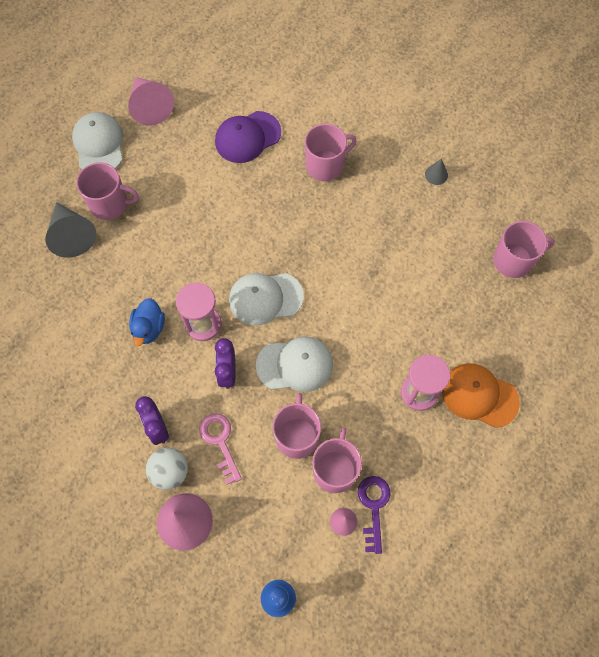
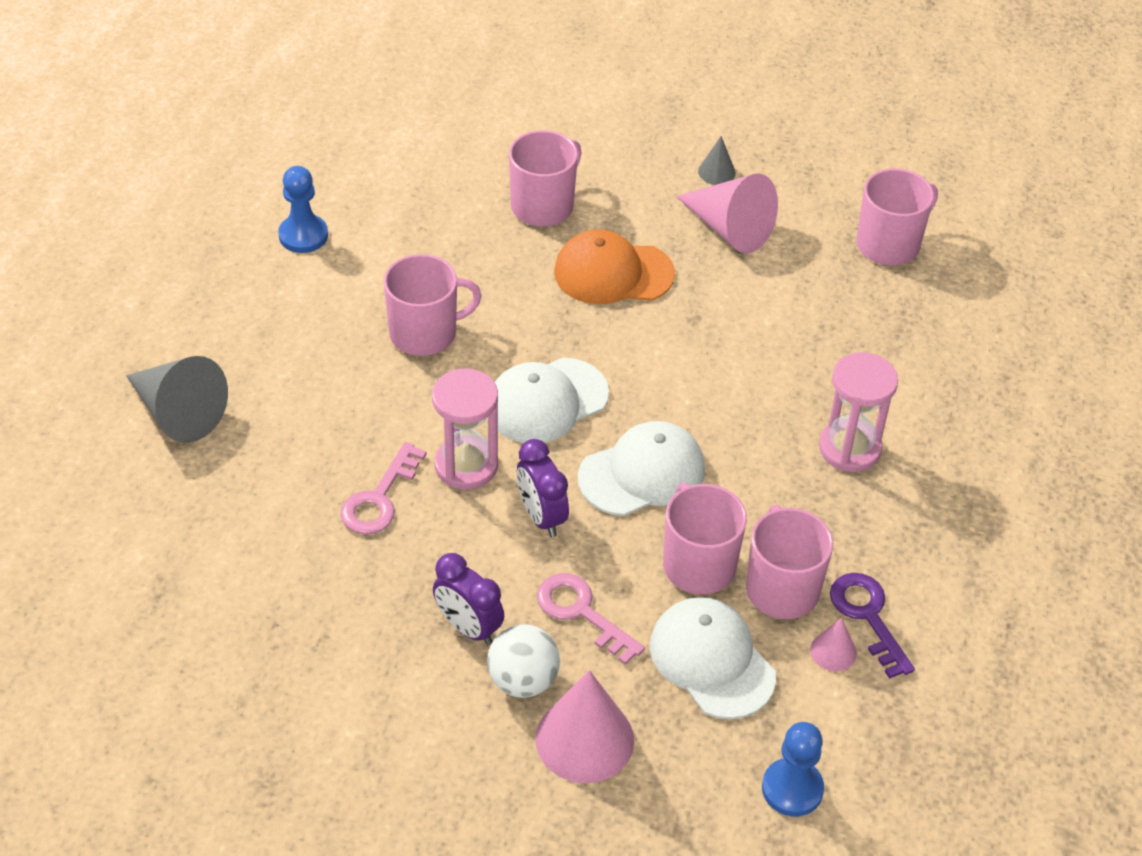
camera: 25 degrees left, 20 degrees down
(99, 145) = (158, 278): white cap -> white cap (712, 660)
(110, 204) = (221, 352): pink mug -> pink mug (425, 333)
(149, 328) = (379, 498): blue duck -> pink key
(150, 106) = (217, 206): pink cone -> pink cone (729, 228)
(186, 142) = (303, 235): none -> blue pawn
(247, 137) = (400, 203): purple cap -> none
(479, 395) = (938, 424): orange cap -> orange cap (613, 273)

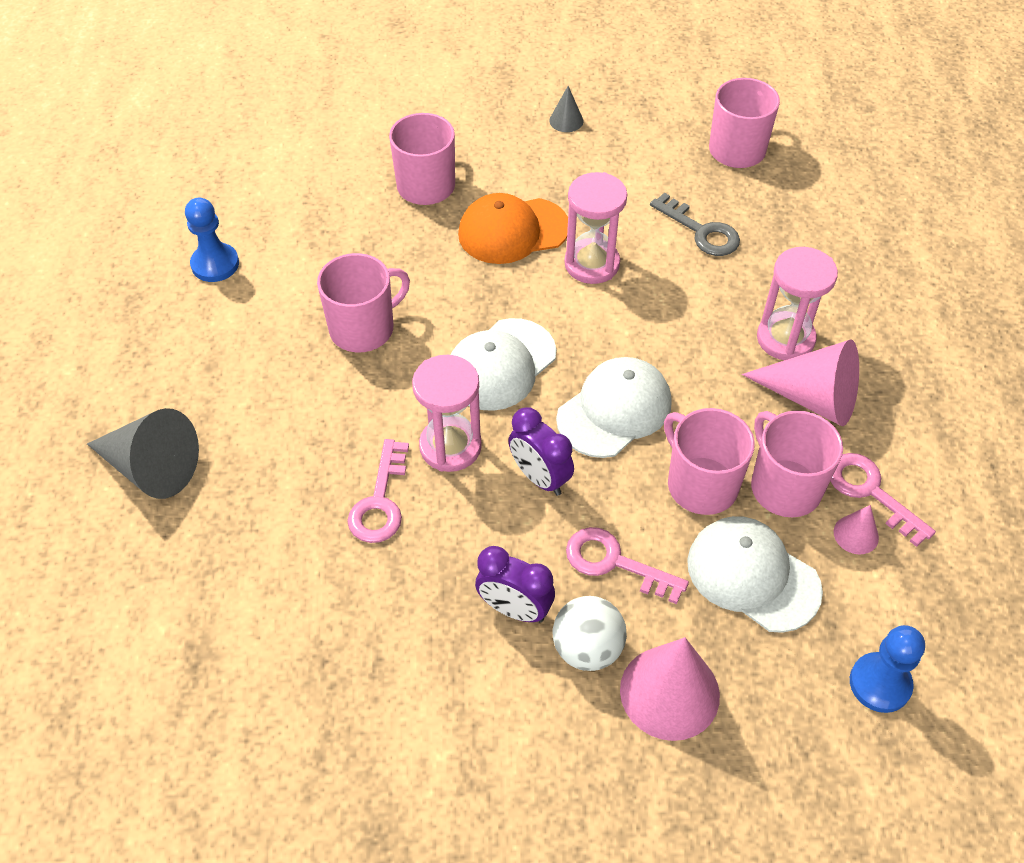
camera: 15 degrees left, 5 degrees up
(680, 325) = (592, 264): none -> pink hourglass
(729, 228) = (597, 167): pink cone -> pink cone (812, 398)
(810, 320) = (701, 231): none -> grey key
(867, 616) = (870, 492): purple key -> pink key

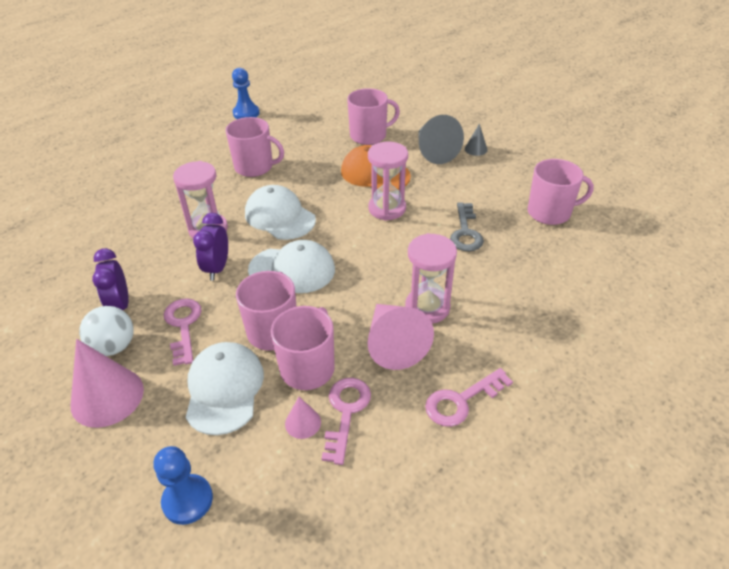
camera: 50 degrees right, 10 degrees down
(151, 468) = (114, 159): grey cone -> grey cone (434, 151)
(380, 501) = (152, 227): pink key -> pink key (461, 401)
(500, 365) = (279, 216): white cap -> white cap turned 45 degrees clockwise

